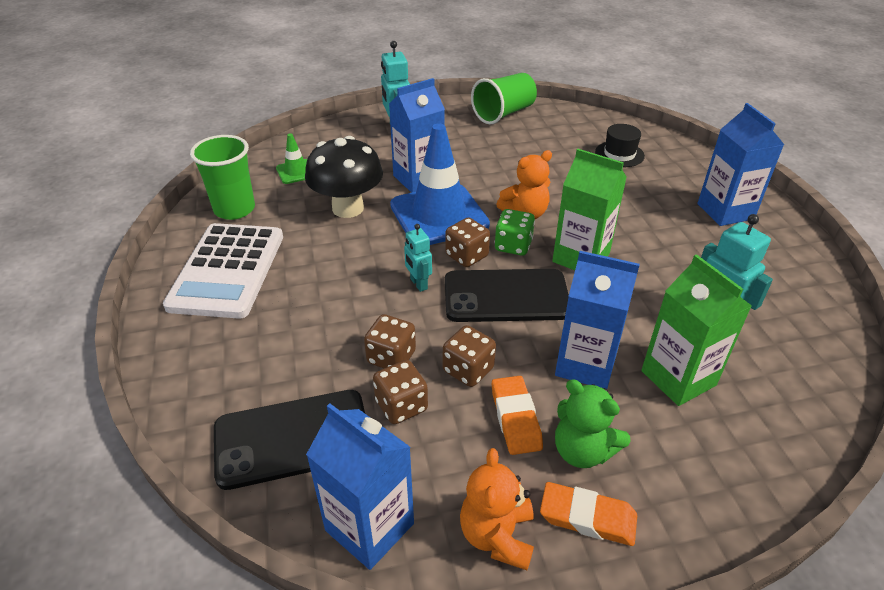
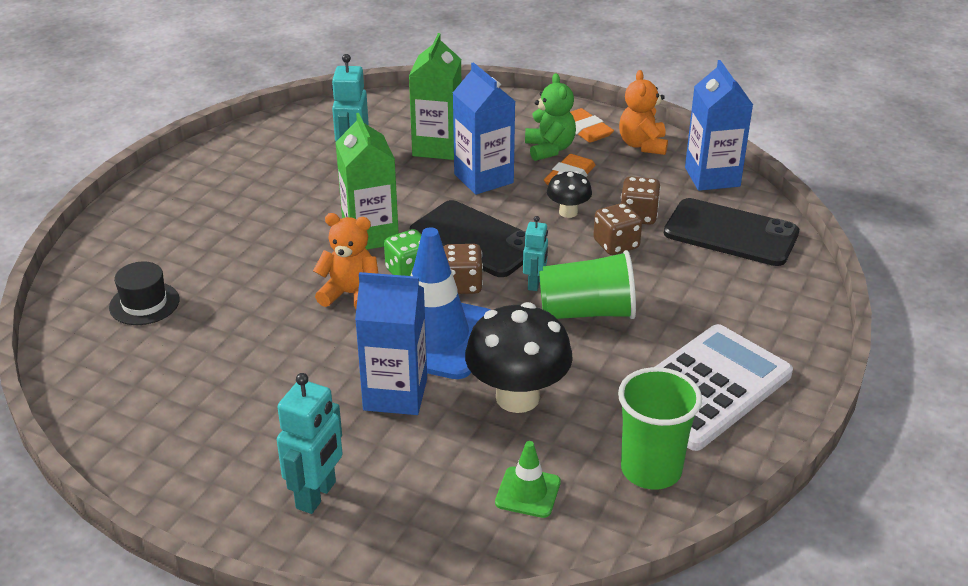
camera: 140 degrees left, 5 degrees down
(468, 370) = (568, 212): brown dice -> black mushroom
(497, 535) = (642, 145): orange teddy bear -> orange teddy bear turned 135 degrees clockwise
(504, 113) = (145, 439): green cup -> green cup (587, 312)
(725, 211) = (185, 206): blue carton -> none

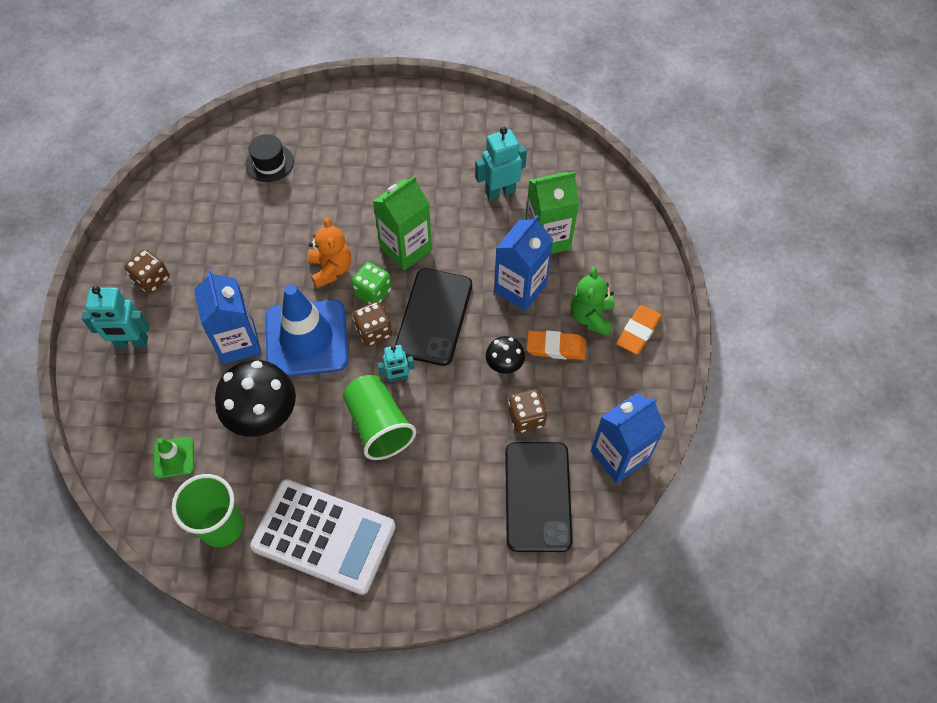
camera: 65 degrees right, 25 degrees up
(549, 149) = (591, 317): green teddy bear -> green teddy bear turned 135 degrees clockwise
(616, 244) = (476, 415): brown dice -> brown dice (152, 279)
(642, 145) = (640, 384): orange teddy bear -> none

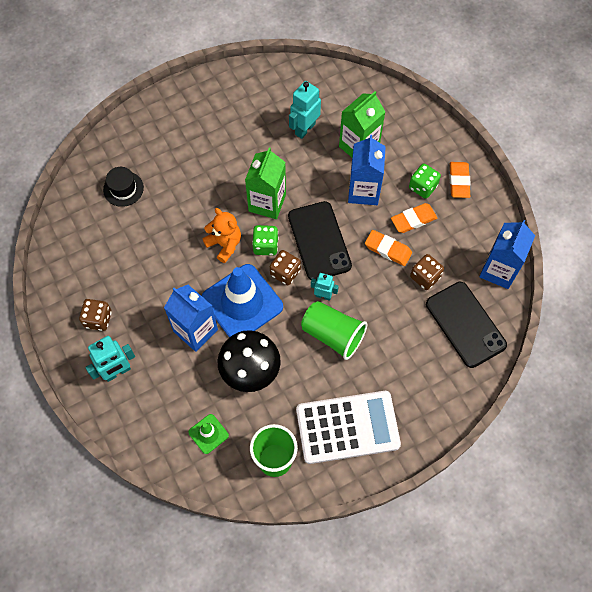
camera: 30 degrees left, 5 degrees up
(398, 377) = (323, 295): turquoise robot -> turquoise robot turned 120 degrees counterclockwise
(504, 365) = (388, 249): black mushroom -> orange eraser
(591, 317) = (423, 187): green teddy bear -> green dice

